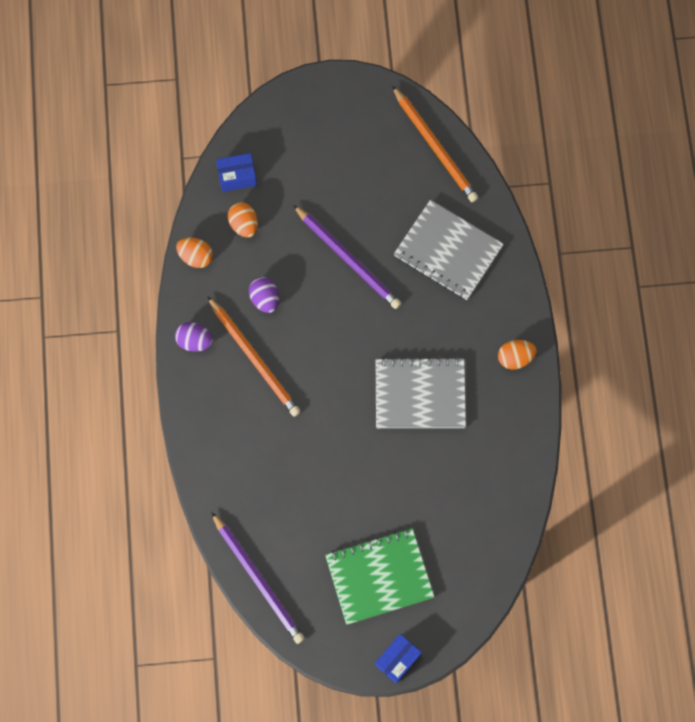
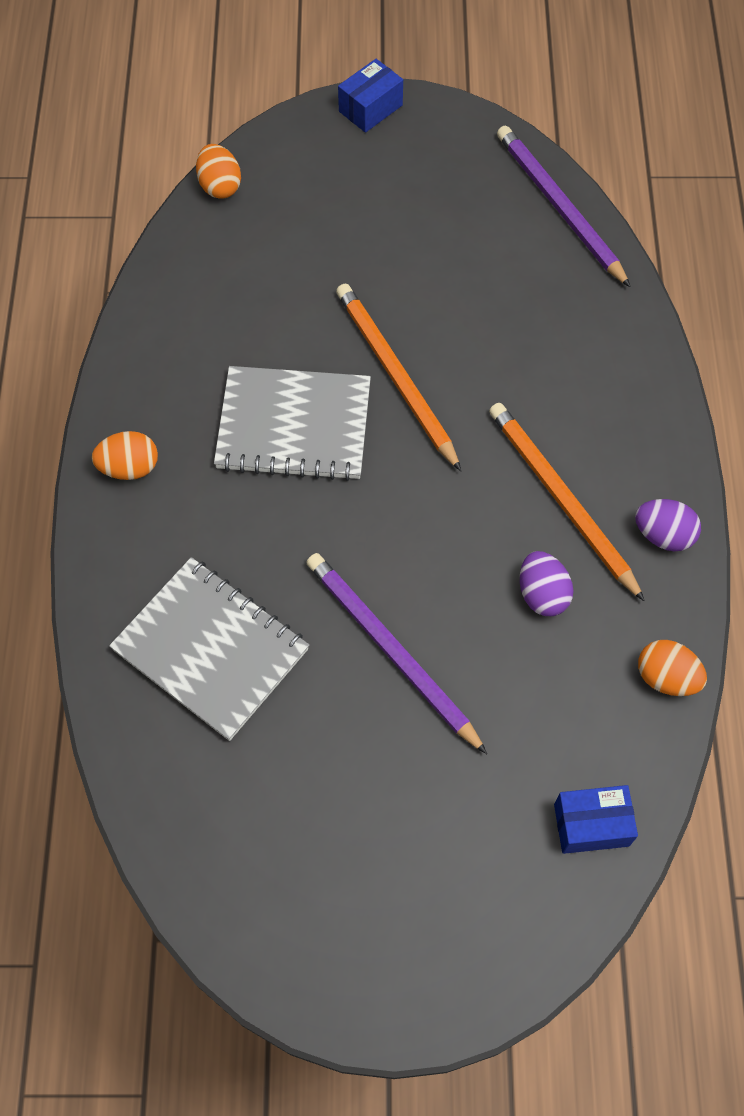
camera: 175 degrees left, 10 degrees down
(244, 224) = (578, 729): orange egg -> orange egg (220, 186)
(379, 576) = (385, 199): green notebook -> none
(435, 146) = (202, 854): orange pencil -> orange pencil (396, 377)

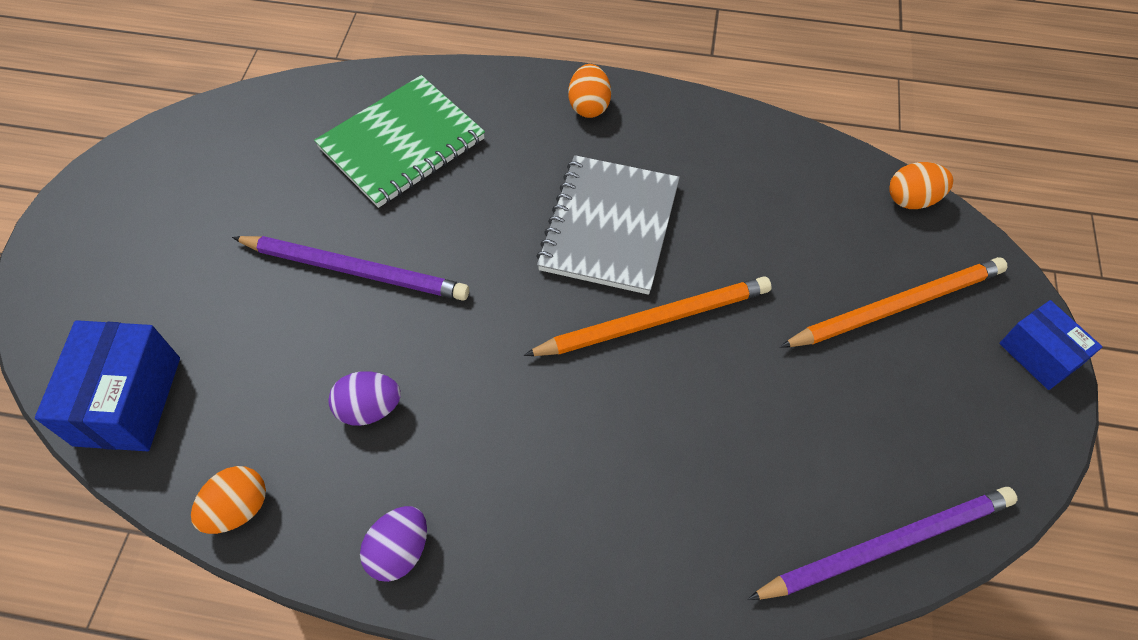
camera: 100 degrees right, 5 degrees down
(211, 649) = (402, 144): grey notebook -> green notebook
(392, 652) = (354, 270): purple pencil -> purple pencil turned 45 degrees clockwise
(562, 500) = (470, 452): orange pencil -> orange pencil (896, 306)
(591, 825) = (127, 401): blue box -> blue box, size x1.58

